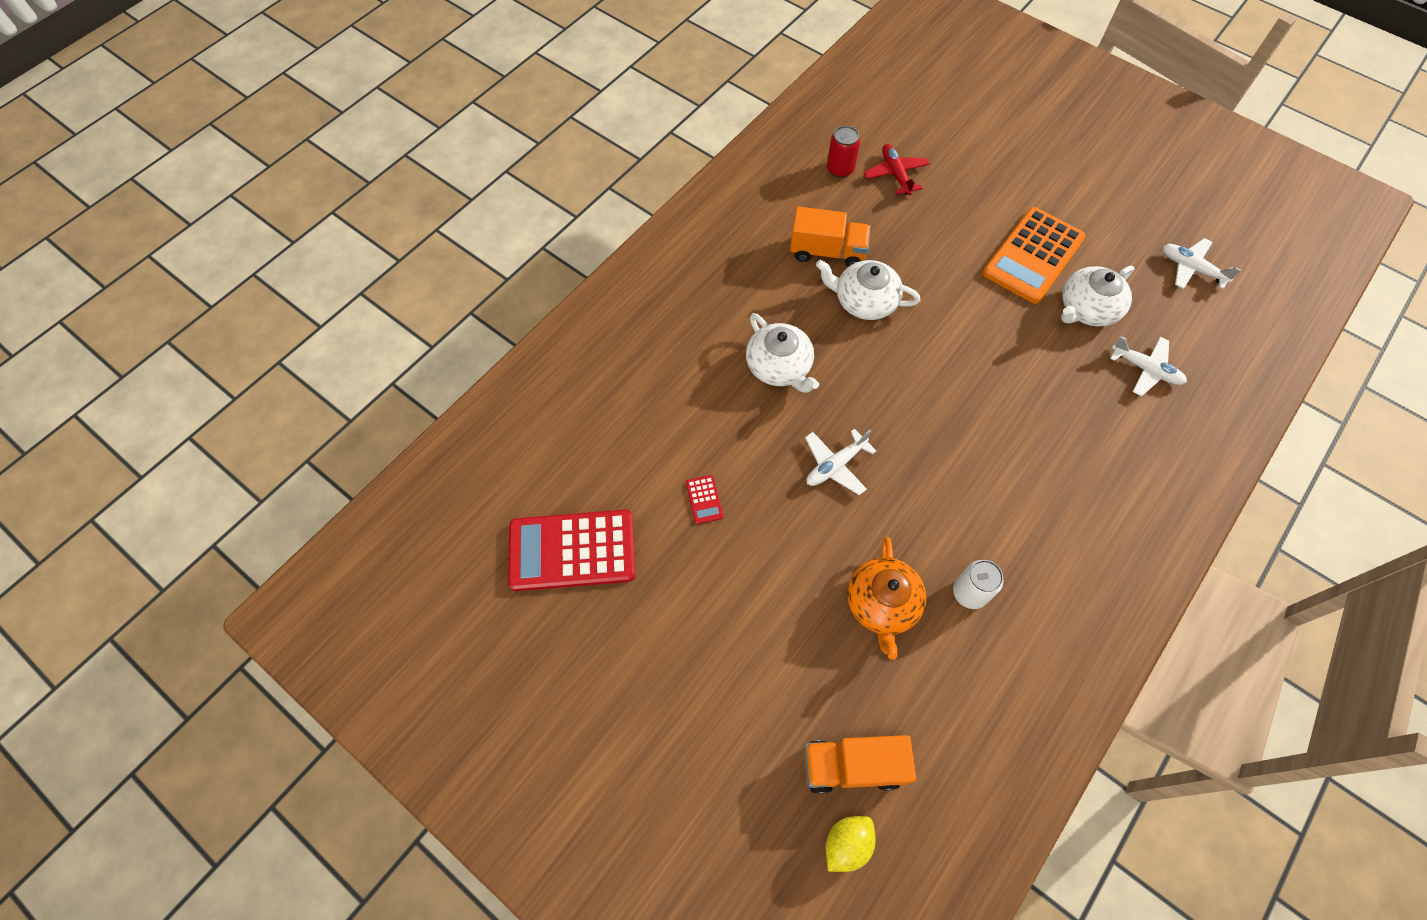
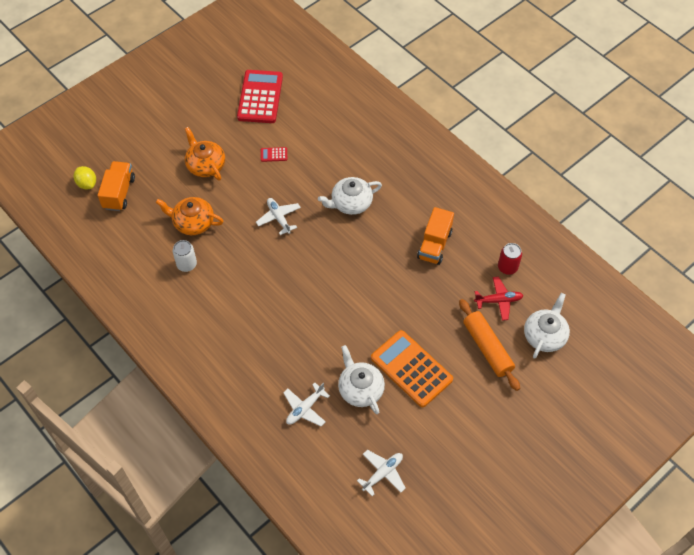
camera: 100 degrees right, 5 degrees down
(751, 613) = (205, 165): none -> orange teapot
(864, 301) = (391, 257): white teapot -> white teapot (544, 335)
(970, 180) = (487, 348): none -> orange rolling pin

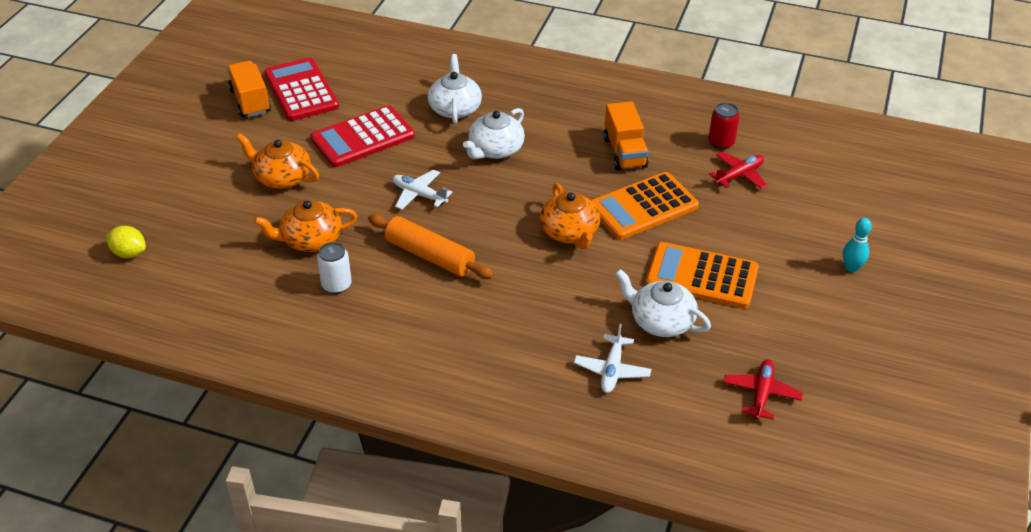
camera: 30 degrees left, 15 degrees down
(119, 193) = (183, 246): orange truck -> orange truck (250, 101)
(274, 154) = (362, 137): red calculator -> red calculator, size x2.50
(352, 293) = (569, 232): none -> orange teapot
(383, 473) = (761, 394): white plane -> red plane
(414, 295) = (643, 207): none -> orange calculator
(487, 348) = (766, 222): orange rolling pin -> orange rolling pin (430, 256)
(516, 412) = (851, 268): none -> turquoise bowling pin
(544, 335) = (815, 187): white teapot -> white teapot (455, 108)

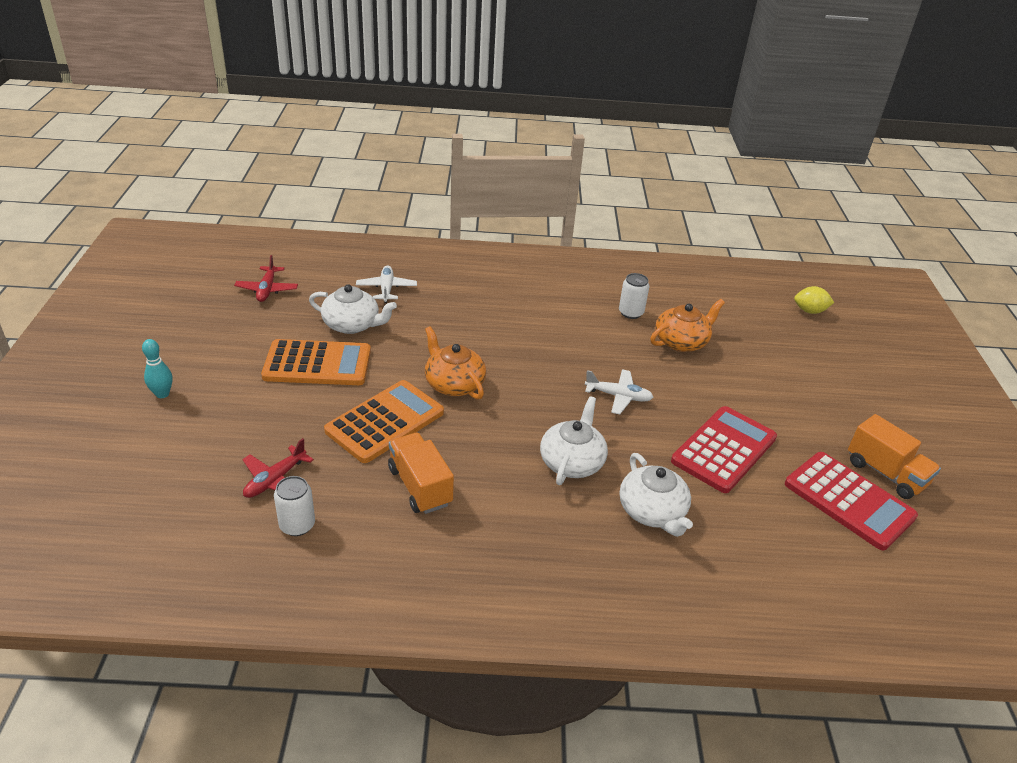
camera: 160 degrees right, 5 degrees down
(282, 177) = (760, 391): orange teapot -> none
(430, 256) = (571, 344): orange rolling pin -> none
(721, 142) = (297, 525): red can -> white can

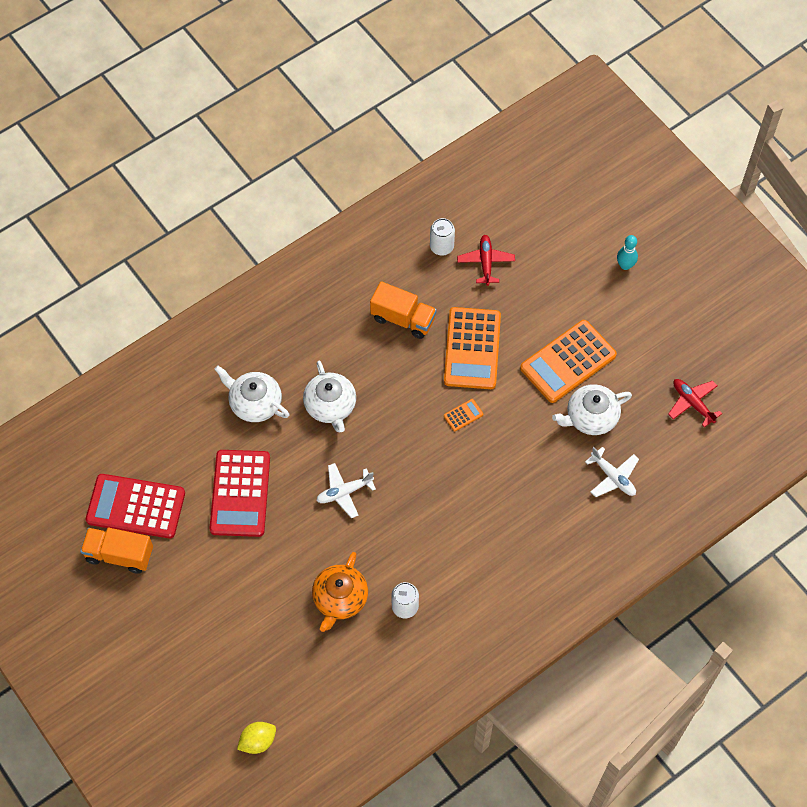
camera: 145 degrees right, 25 degrees up
(454, 384) = (463, 415): orange teapot -> orange calculator

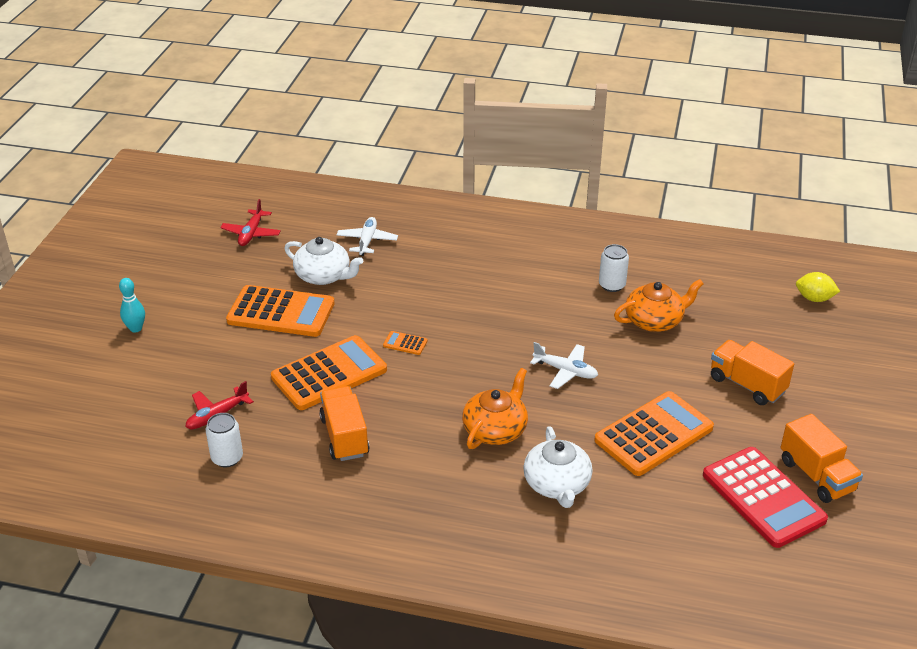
camera: 130 degrees left, 25 degrees down
(225, 595) = (747, 385): none -> orange truck
(240, 493) = (654, 434): red calculator -> orange calculator
(330, 406) = (495, 430): white teapot -> orange teapot

